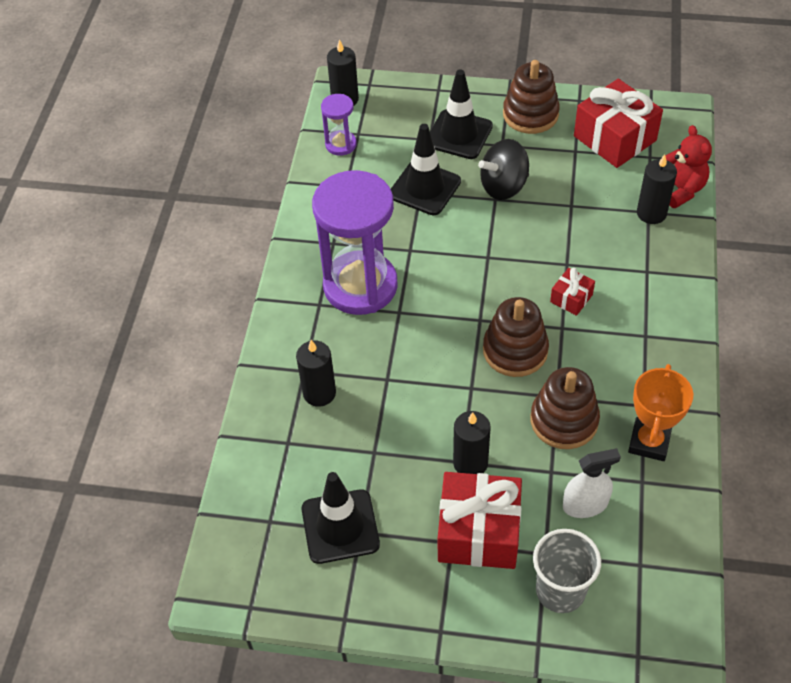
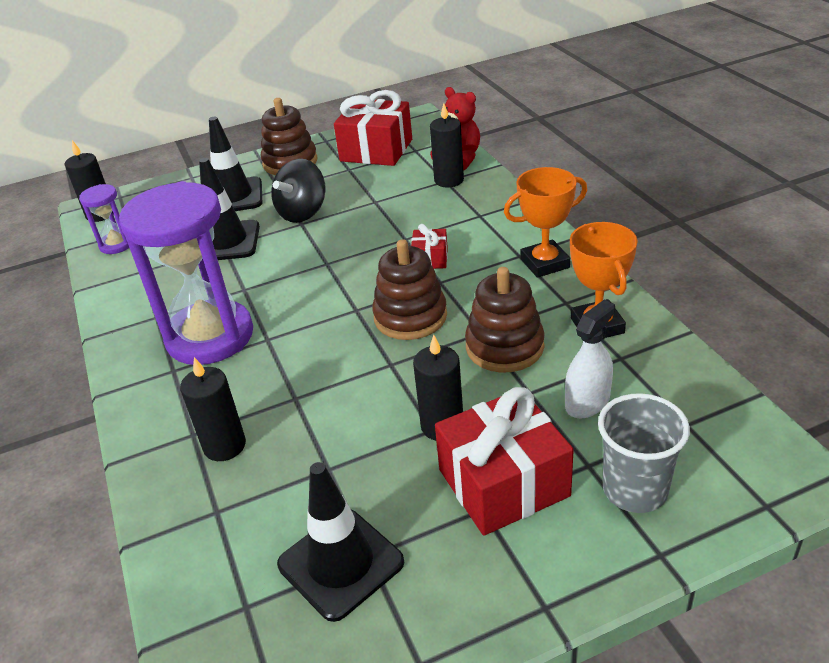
camera: 30 degrees left, 15 degrees down
(659, 356) = (545, 263): none -> orange trophy

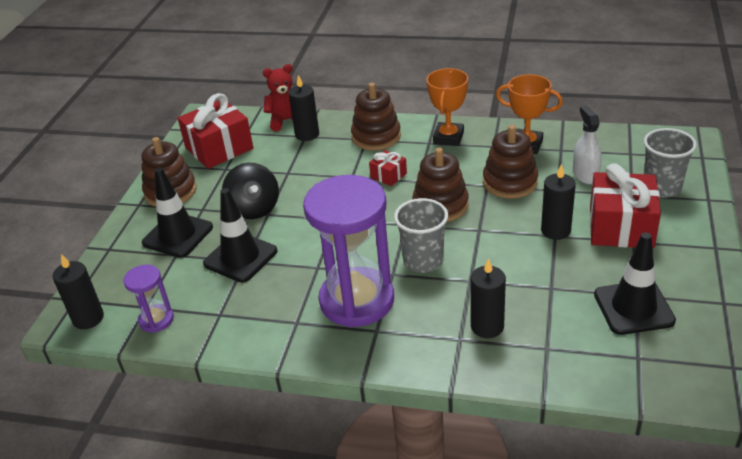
camera: 55 degrees left, 0 degrees up
(303, 349) = (423, 261): none -> grey cup
(491, 219) = (376, 136): none -> brown stacking toy

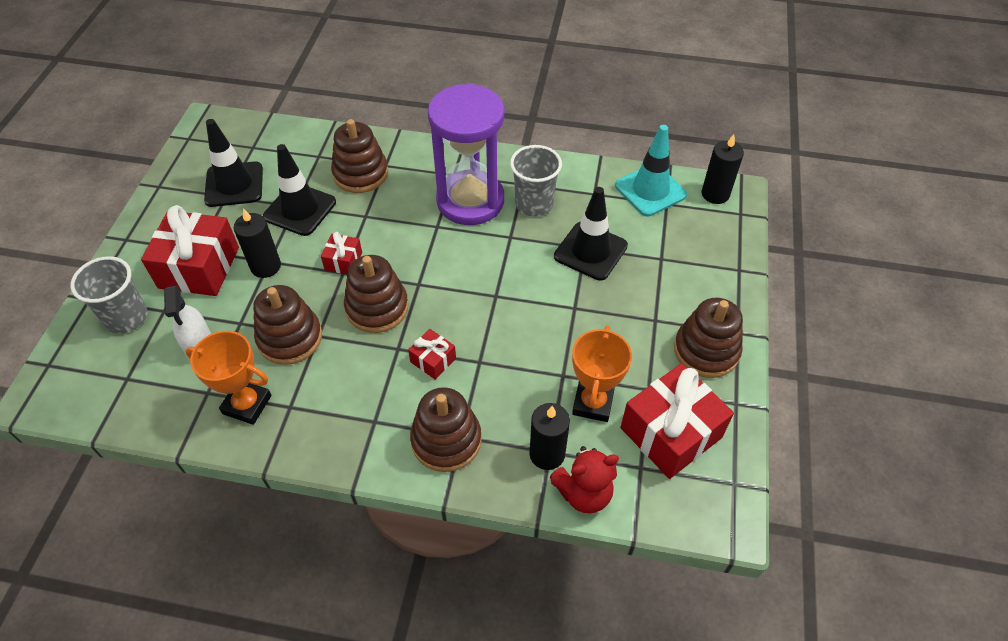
camera: 175 degrees right, 15 degrees up
(156, 320) = (650, 190): purple hourglass -> turquoise traffic cone
(178, 235) = (669, 283): black traffic cone -> black traffic cone (300, 209)
(254, 208) = (592, 316): black spinning top -> none
(423, 261) = (405, 238): grey cup -> grey cup (534, 204)
(448, 137) = (345, 429): orange trophy -> orange trophy (592, 403)
(481, 238) = (343, 261): none -> red gift
(487, 326) = (360, 174): black candle -> brown stacking toy

